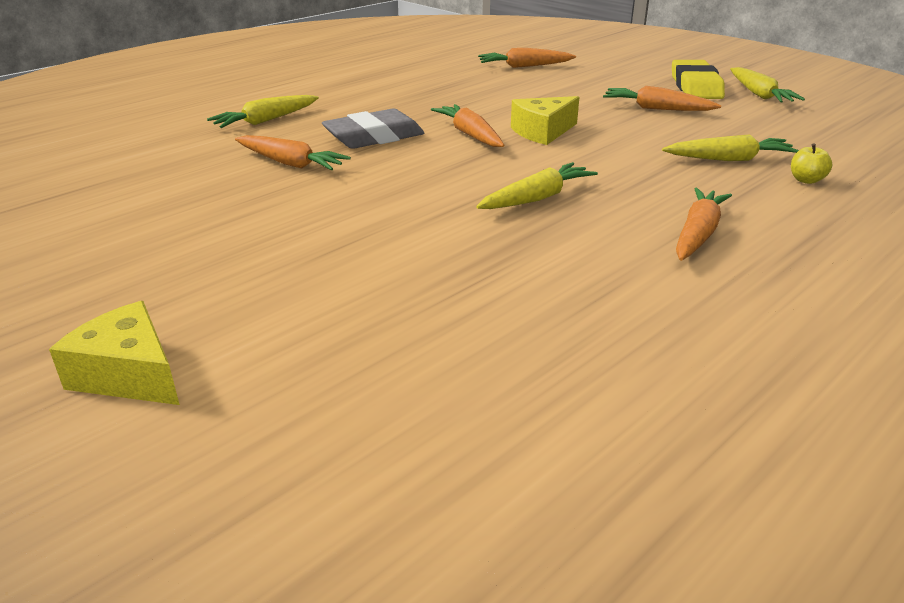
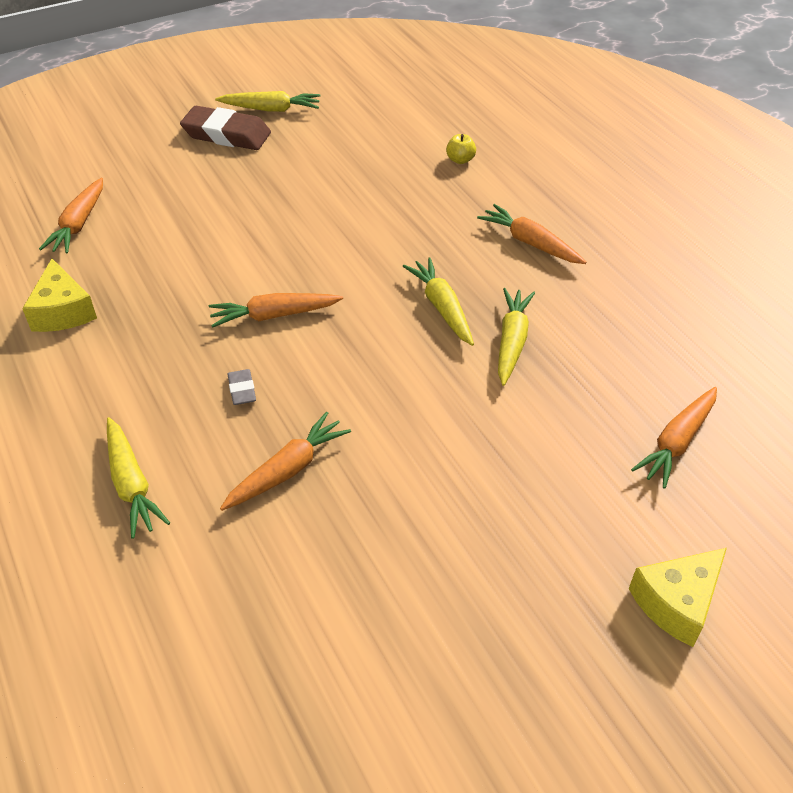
camera: 75 degrees left, 15 degrees up
(374, 137) = (242, 390): grey eraser -> grey eraser, size x0.46
(542, 132) = (293, 264): yellow cheese -> yellow cheese (63, 311)
(657, 109) = (273, 177): orange carrot -> orange carrot (677, 442)
(695, 86) = (227, 134): yellow eraser -> brown eraser
(729, 159) = (407, 180): yellow carrot -> yellow carrot (511, 341)

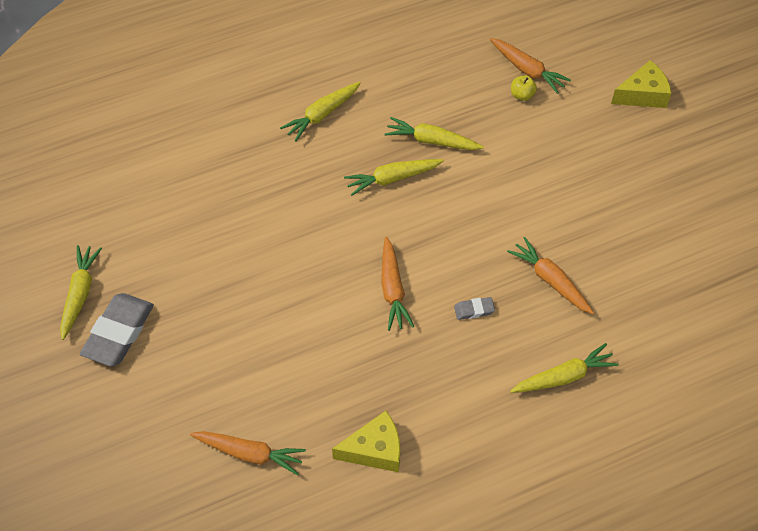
camera: 85 degrees left, 10 degrees up
(227, 134) = (119, 332): brown eraser -> grey eraser
(460, 160) = (200, 147): yellow apple -> yellow apple (522, 95)
(530, 243) = (322, 115): orange carrot -> yellow carrot
(676, 602) = (643, 94): yellow cheese -> yellow cheese turned 75 degrees counterclockwise

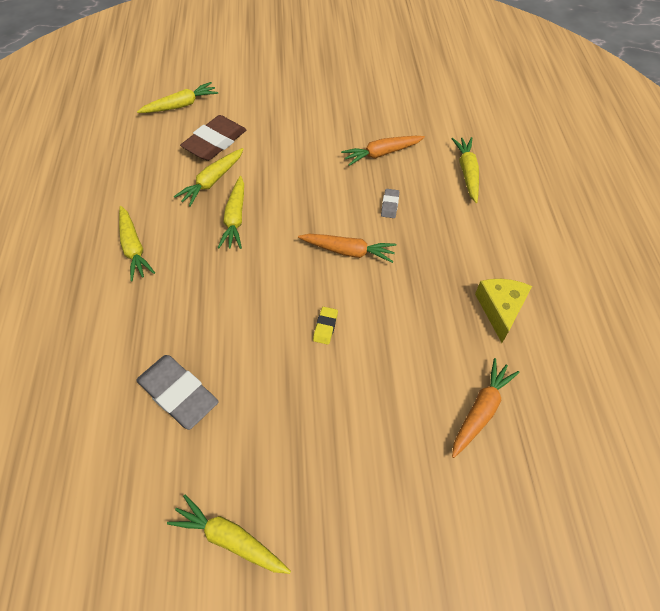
camera: 70 degrees left, 0 degrees up
(119, 332) = (300, 505): grey eraser -> grey eraser (178, 394)
(294, 298) = (325, 327): none -> yellow eraser
(488, 121) = (215, 142): none -> brown eraser
(522, 95) = (203, 116): yellow apple -> none
(527, 70) = (181, 105): orange carrot -> yellow carrot
(643, 94) = (245, 56): yellow cheese -> none

